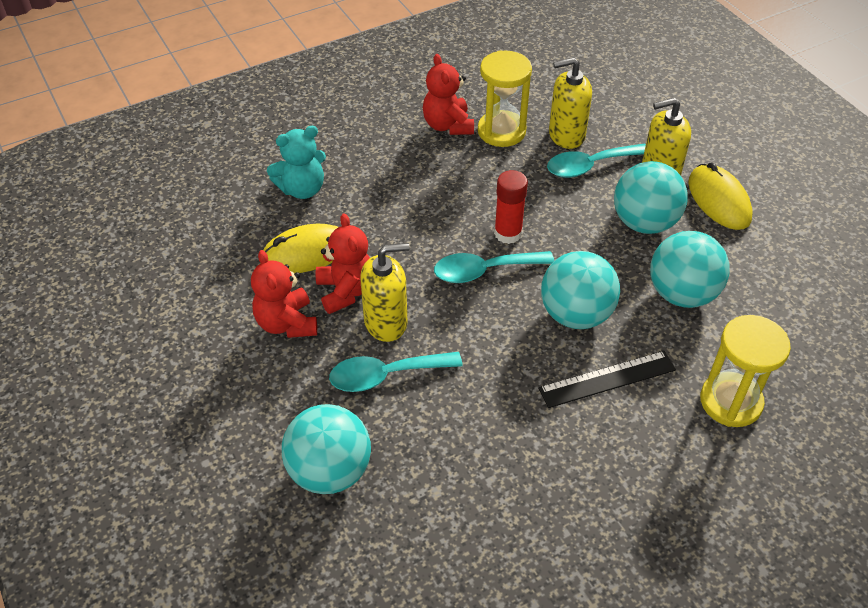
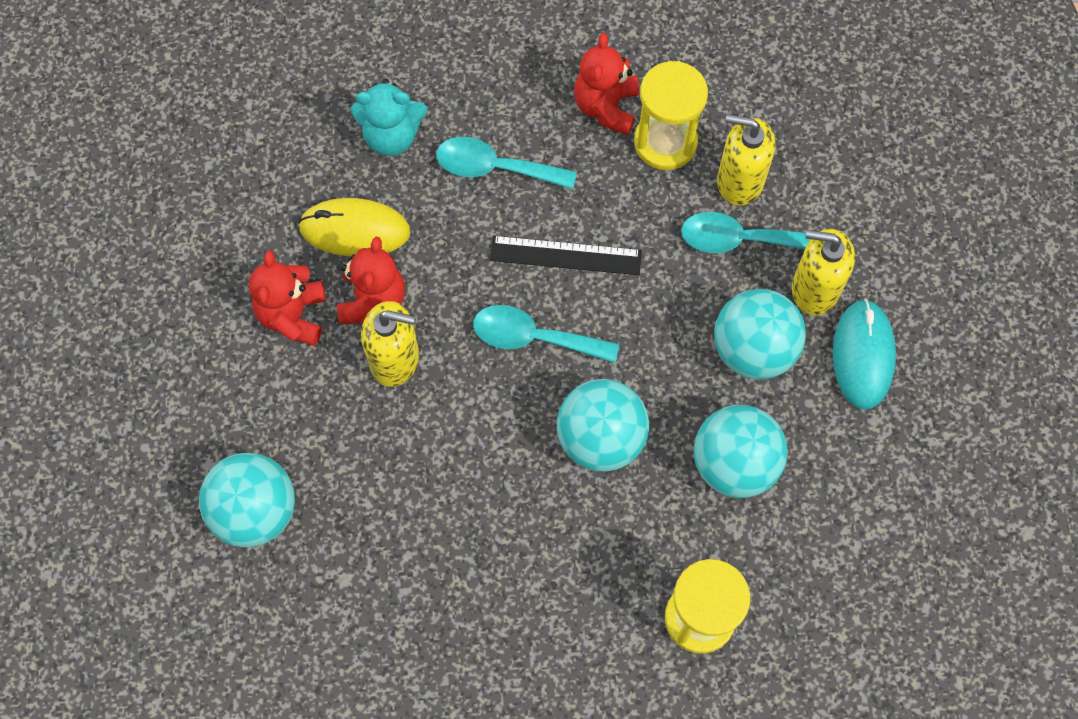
camera: 25 degrees right, 20 degrees up
(385, 375) = (362, 425): turquoise spoon -> turquoise spoon (495, 167)
(508, 233) = (588, 297): red glue stick -> none
(607, 379) = (586, 533): black ruler -> black ruler (565, 256)
(719, 200) = (863, 355): yellow mouse -> turquoise mouse

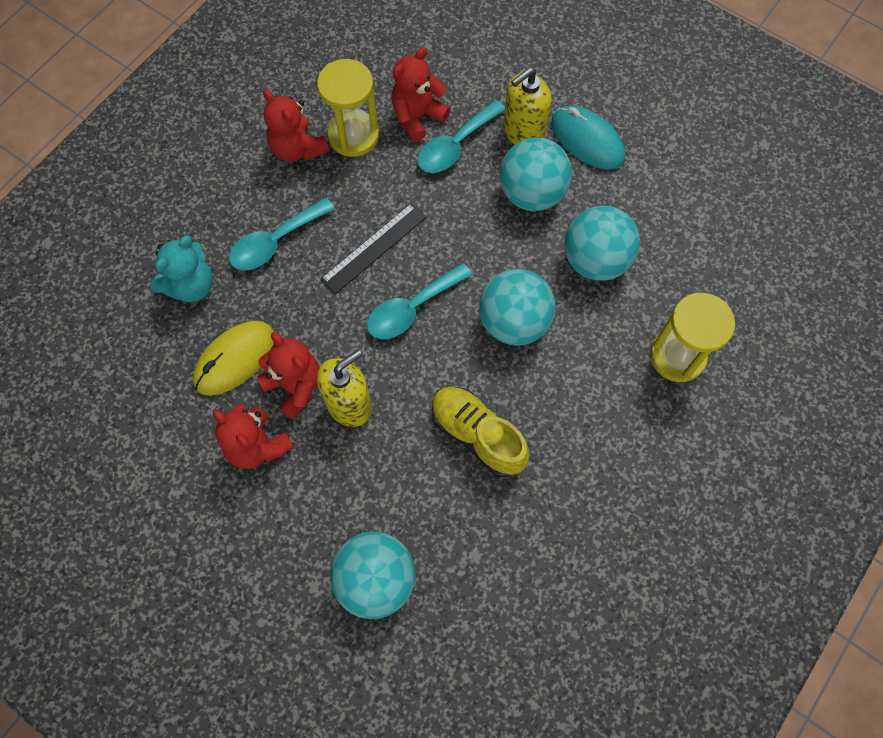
camera: 50 degrees left, 0 degrees up
(459, 493) = (477, 435): none -> yellow shoe
(740, 181) = (417, 116): yellow soap dispenser -> red teddy bear

